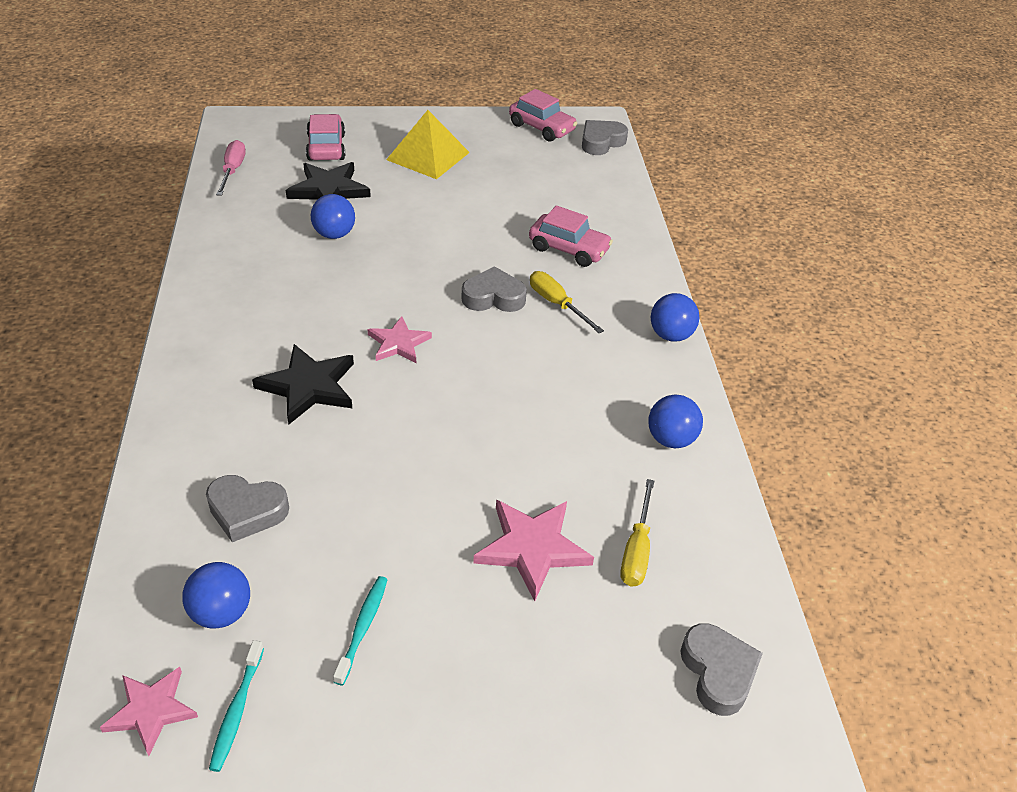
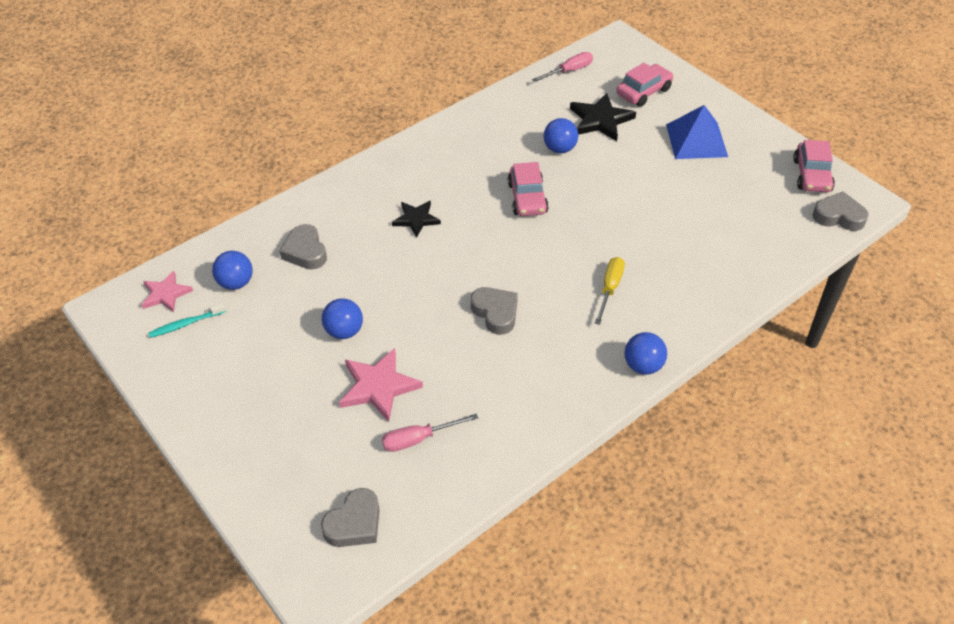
camera: 60 degrees right, 5 degrees up
(309, 386) = (416, 219): black star -> black star, size x0.66
(363, 627) = (267, 342): turquoise toothbrush -> none
(398, 343) = (490, 235): pink star -> none
(428, 156) = (696, 140): yellow pyramid -> blue pyramid
(493, 297) = (581, 254): grey heart -> grey heart (495, 313)
(568, 249) = (678, 265): pink car -> pink car (527, 198)
(636, 550) = (418, 439): yellow screwdriver -> pink screwdriver
(670, 439) = (534, 413): blue ball -> blue ball (344, 331)

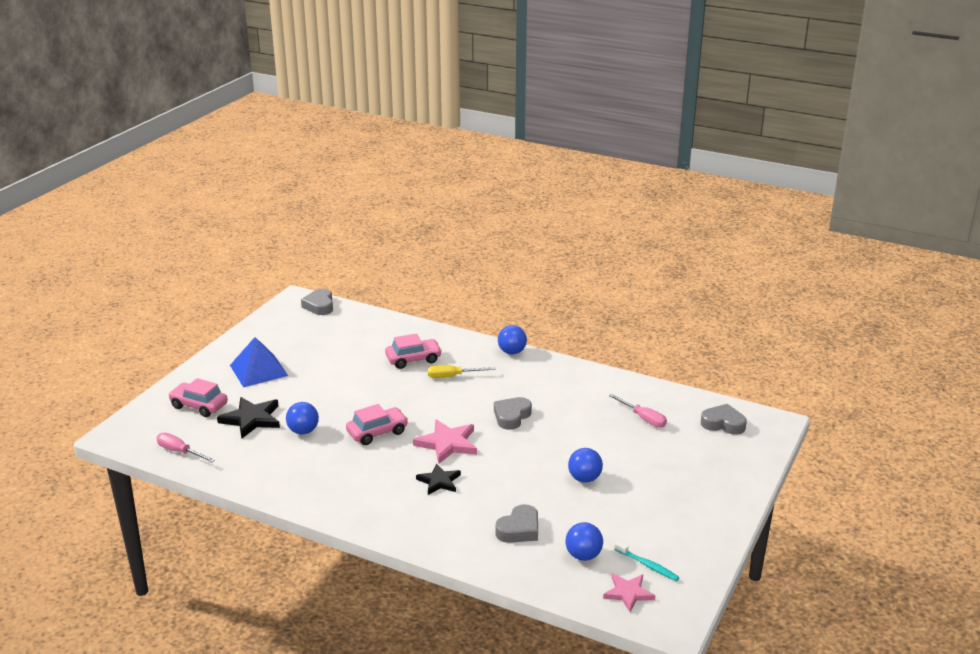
camera: 115 degrees left, 20 degrees down
(378, 386) = (618, 447): pink star -> pink star (447, 444)
(811, 175) = (279, 319): pink car -> pink car (413, 359)

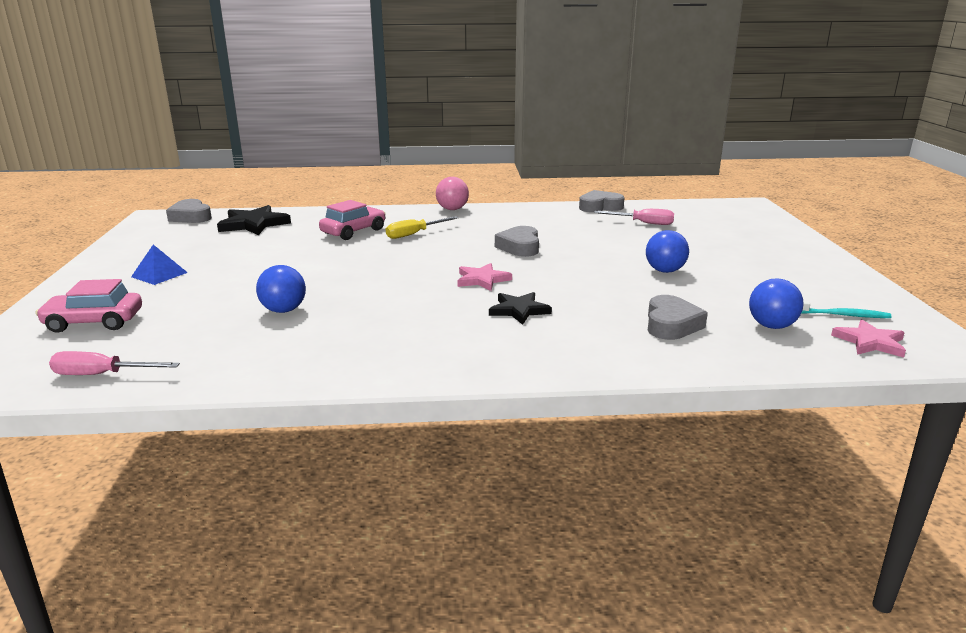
camera: 30 degrees left, 5 degrees down
(251, 419) = (194, 316): black star -> black star (254, 224)
(258, 370) = (159, 274): blue pyramid -> blue pyramid, size x0.58
(377, 432) = (385, 290): pink car -> none
(447, 444) = (482, 280): pink star -> pink star, size x0.66
(512, 352) = (452, 209): blue ball -> pink ball
(723, 424) = (713, 213): grey heart -> grey heart (600, 207)

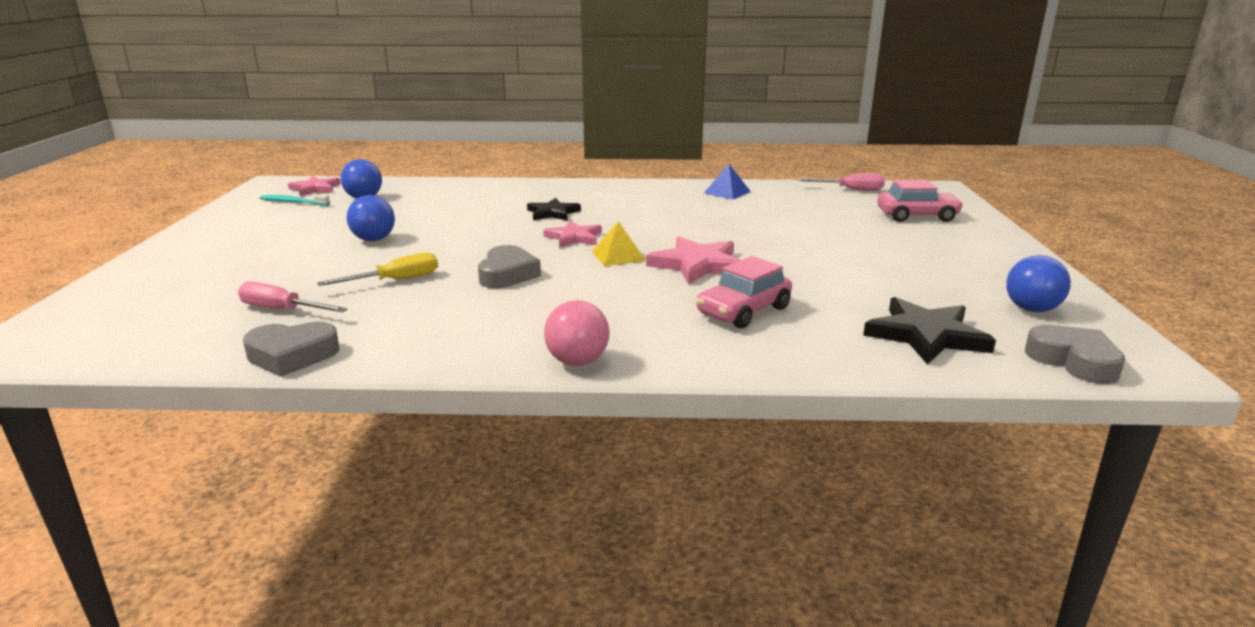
camera: 175 degrees left, 0 degrees up
(159, 274) = (934, 255): blue pyramid -> blue pyramid (727, 192)
(284, 310) = (760, 219): blue ball -> blue ball (1031, 309)
(372, 259) = (697, 264): none -> pink star
(414, 234) = (648, 302): yellow screwdriver -> yellow screwdriver (396, 280)
(438, 264) = (618, 256): none -> yellow pyramid
(671, 324) = (439, 201): grey heart -> none

